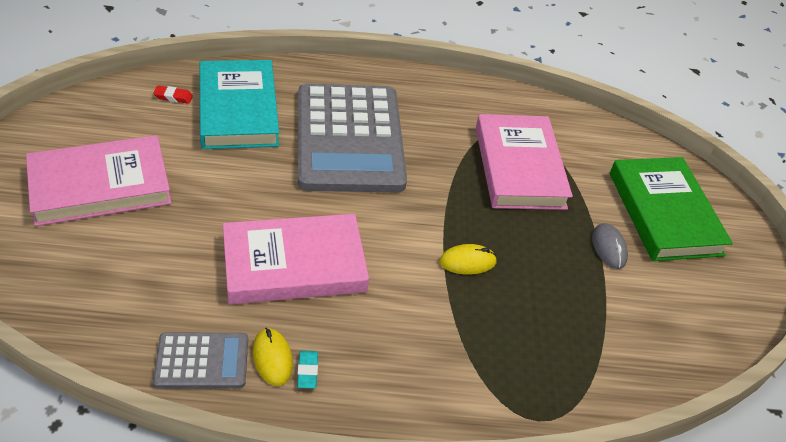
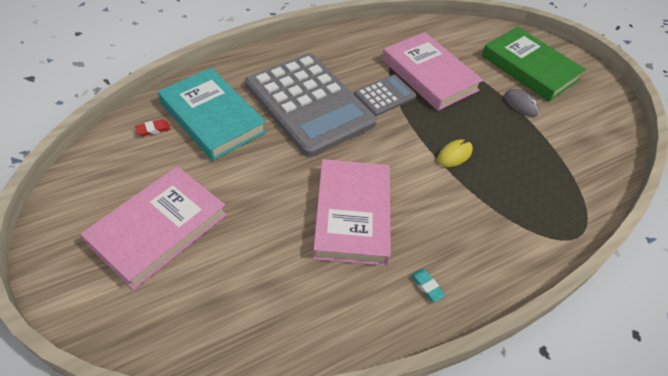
camera: 30 degrees left, 5 degrees up
(202, 361) = (353, 322): grey calculator -> grey calculator (385, 95)
(272, 358) = (397, 291): yellow mouse -> none
(294, 264) = (352, 215): pink book -> pink book turned 45 degrees counterclockwise

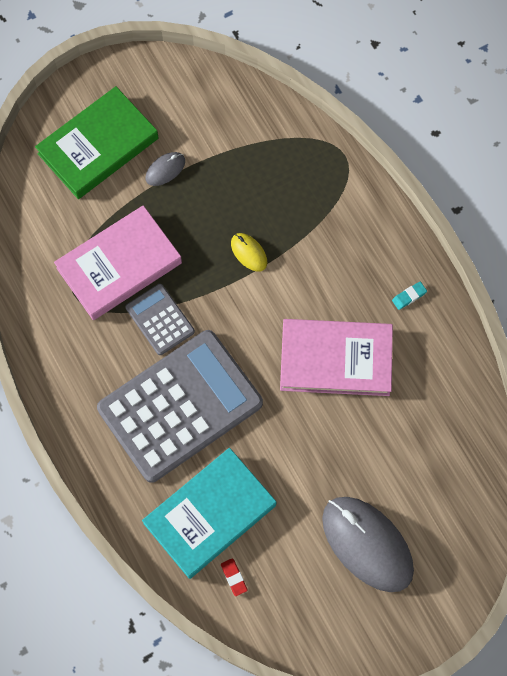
camera: 85 degrees left, 20 degrees up
(158, 229) = (367, 544): pink book -> grey mouse

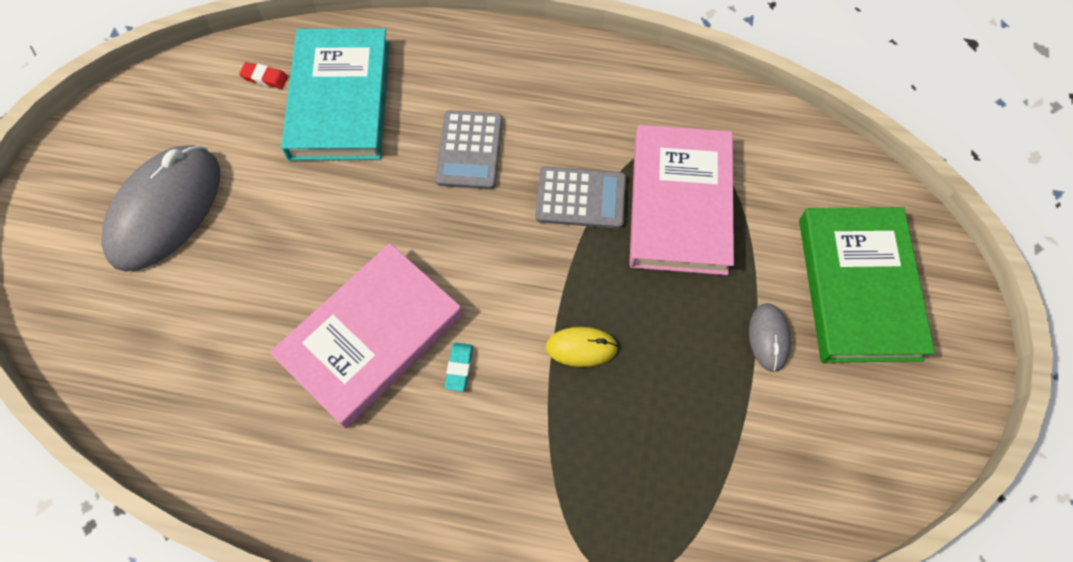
camera: 130 degrees right, 5 degrees down
(180, 406) = (469, 150): grey calculator -> grey calculator, size x0.46
(367, 544) = (165, 210): grey mouse -> grey mouse turned 60 degrees counterclockwise
(409, 296) = (363, 488): turquoise eraser -> turquoise eraser (459, 368)

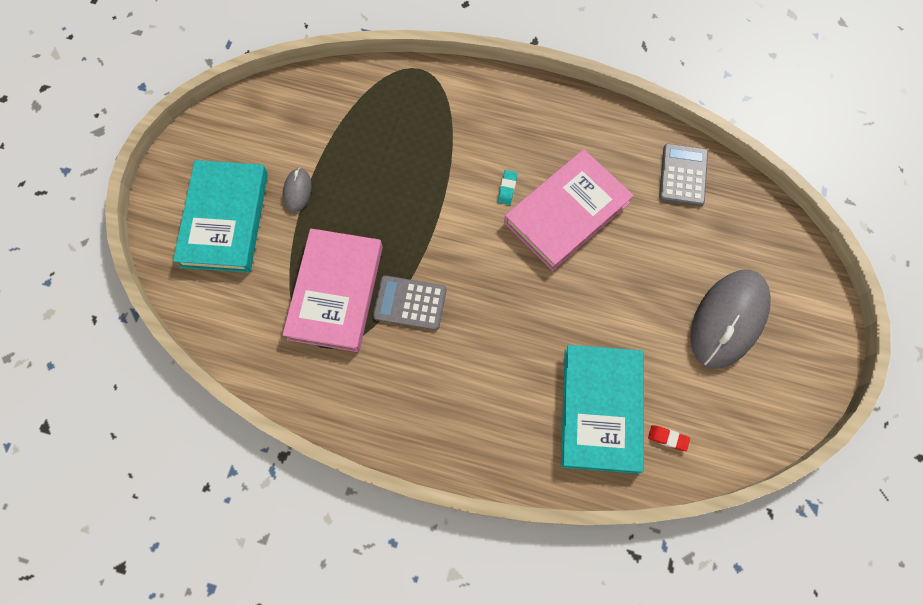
camera: 175 degrees left, 5 degrees up
(469, 150) = (493, 352): grey calculator -> grey calculator (683, 175)
(581, 347) = (424, 195): yellow mouse -> none
(858, 288) = (225, 219): green book -> turquoise book

